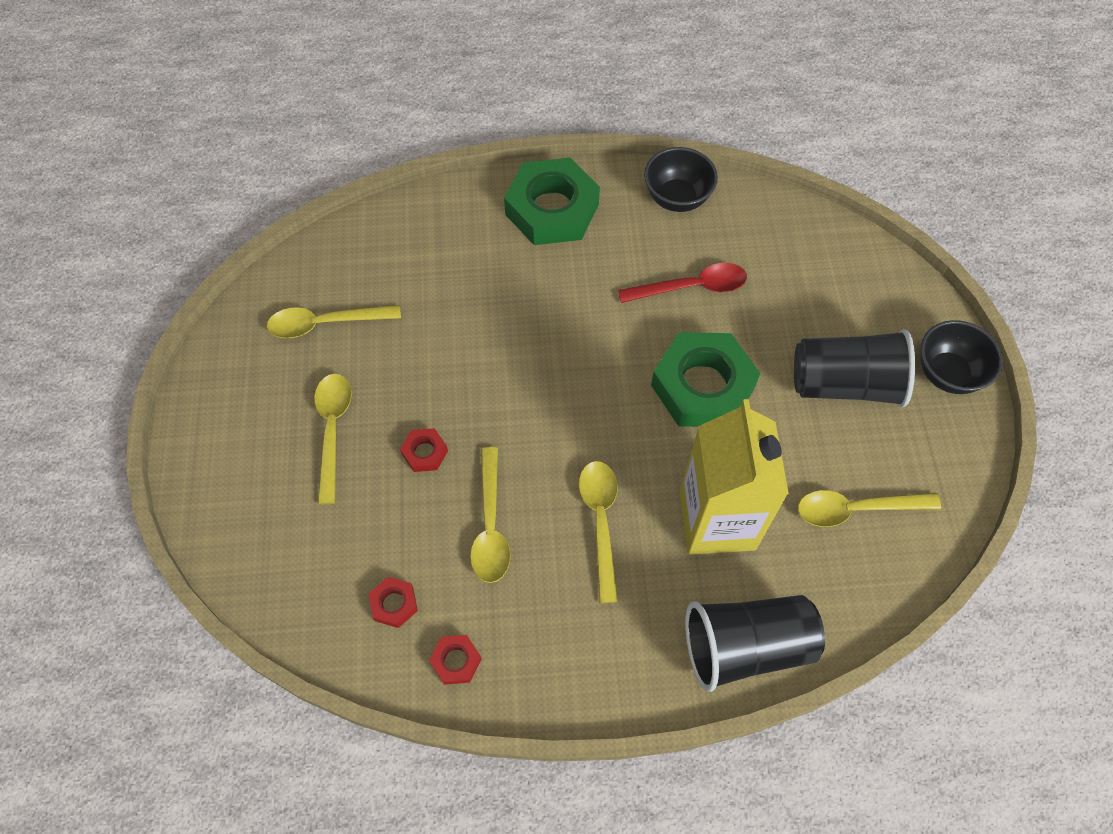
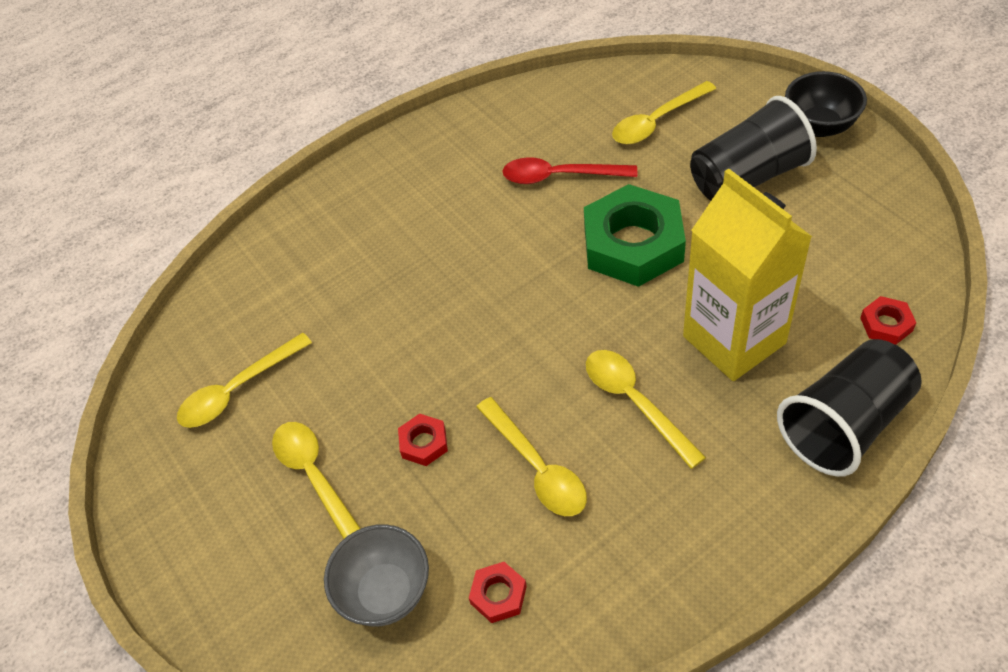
camera: 25 degrees left, 10 degrees down
(321, 549) = (385, 592): none -> grey bowl
(456, 661) = (599, 607): red nut -> red nut (886, 324)
(552, 209) = (387, 182): green nut -> none
(677, 198) = (492, 118): black bowl -> none
(691, 287) = (560, 176): red spoon -> red spoon turned 135 degrees counterclockwise
(856, 509) = (838, 263): yellow spoon -> yellow spoon (657, 121)

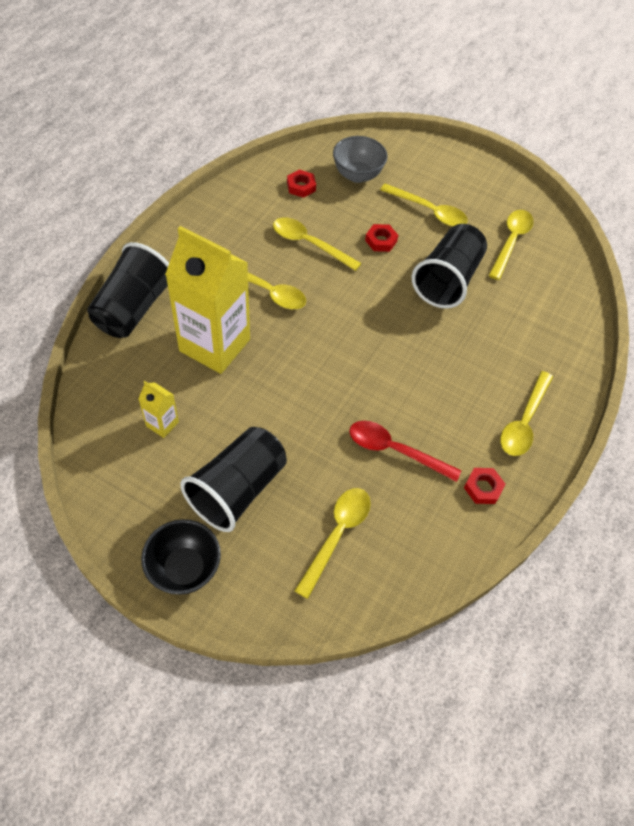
camera: 145 degrees right, 5 degrees up
(370, 354) = (447, 280): none -> black cup
(404, 173) = (524, 421): none -> yellow spoon
(560, 176) = (395, 450): red spoon -> red spoon turned 135 degrees counterclockwise
(633, 244) = (310, 401): green nut -> none
(823, 259) = (162, 424): none -> yellow carton
(886, 324) = (111, 381): red nut -> red nut (483, 488)

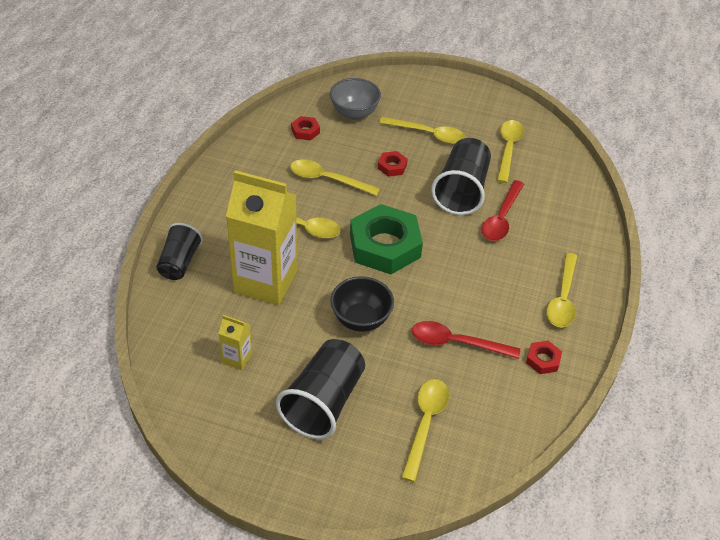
camera: 10 degrees left, 10 degrees down
(134, 308) = (179, 262): black cup -> black cup, size x0.64
(184, 568) = (295, 479): black bowl -> black bowl (361, 319)
(349, 327) = (385, 245): none -> green nut
(482, 318) = (501, 218): none -> red spoon

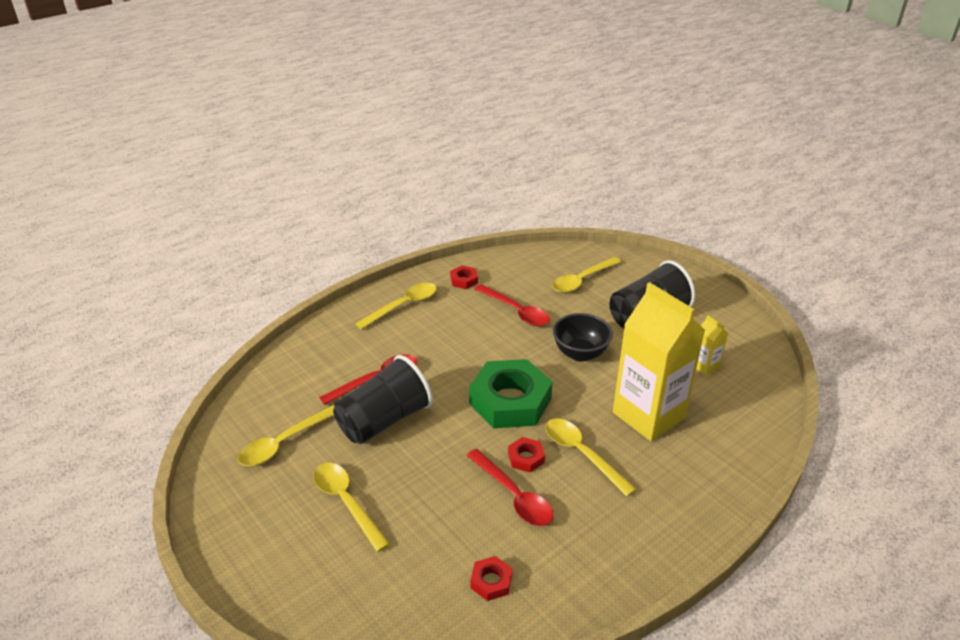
camera: 145 degrees left, 10 degrees down
(179, 262) = (731, 469): black cup -> none
(327, 179) = (513, 496): yellow spoon -> red spoon
(354, 113) = (404, 580): grey bowl -> none
(392, 166) = (428, 479): red nut -> red nut (526, 458)

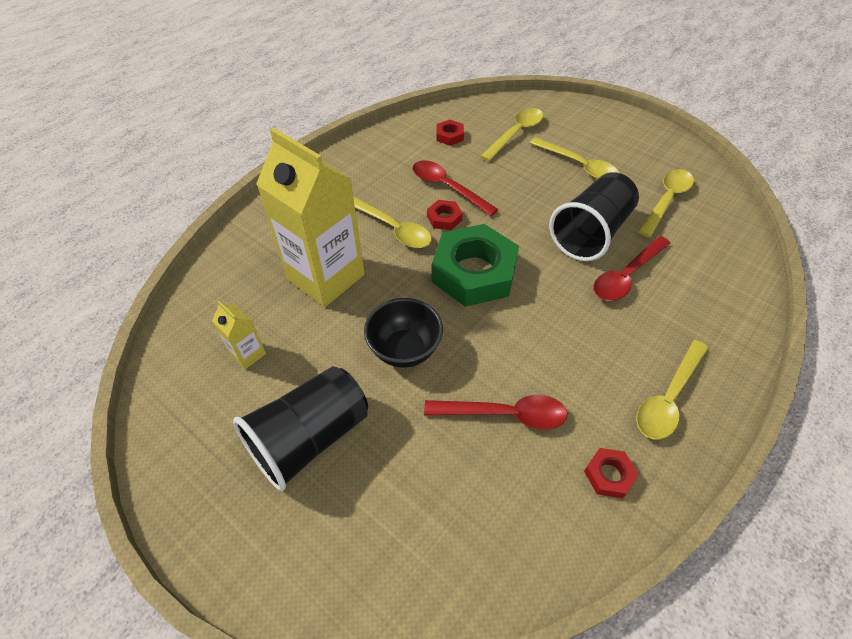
camera: 170 degrees right, 15 degrees up
(516, 311) = (504, 414): red spoon -> red spoon turned 150 degrees clockwise
(582, 280) = (415, 512): yellow spoon -> yellow spoon (516, 134)

